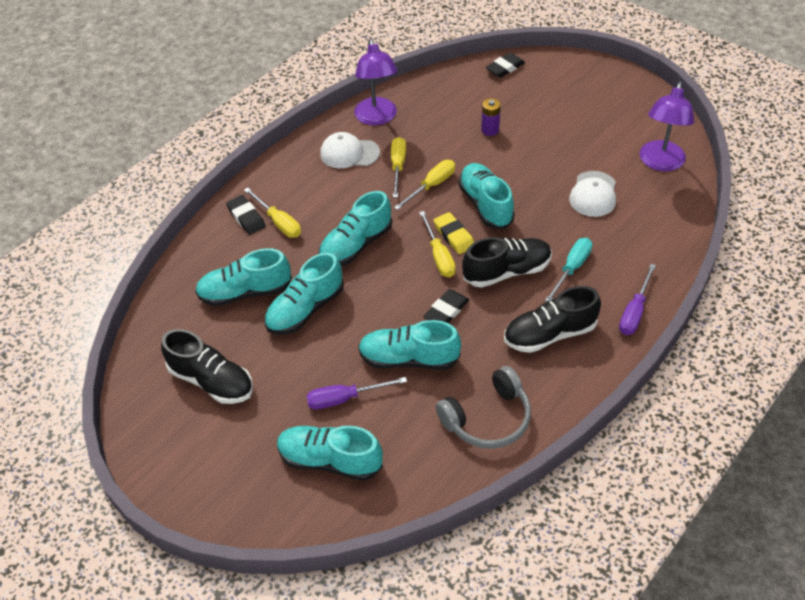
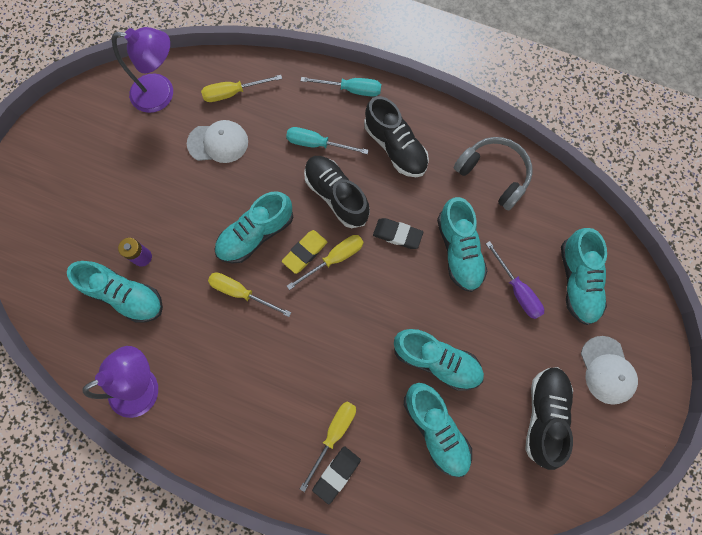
camera: 110 degrees left, 25 degrees up
(349, 153) = (210, 396): white cap -> white cap (607, 370)
(356, 245) = (343, 341): turquoise shoe -> turquoise shoe (125, 295)
(398, 167) = (220, 336): yellow screwdriver -> yellow screwdriver (233, 93)
(505, 68) = (30, 267): black eraser -> none
(634, 311) = (351, 90): purple screwdriver -> turquoise screwdriver

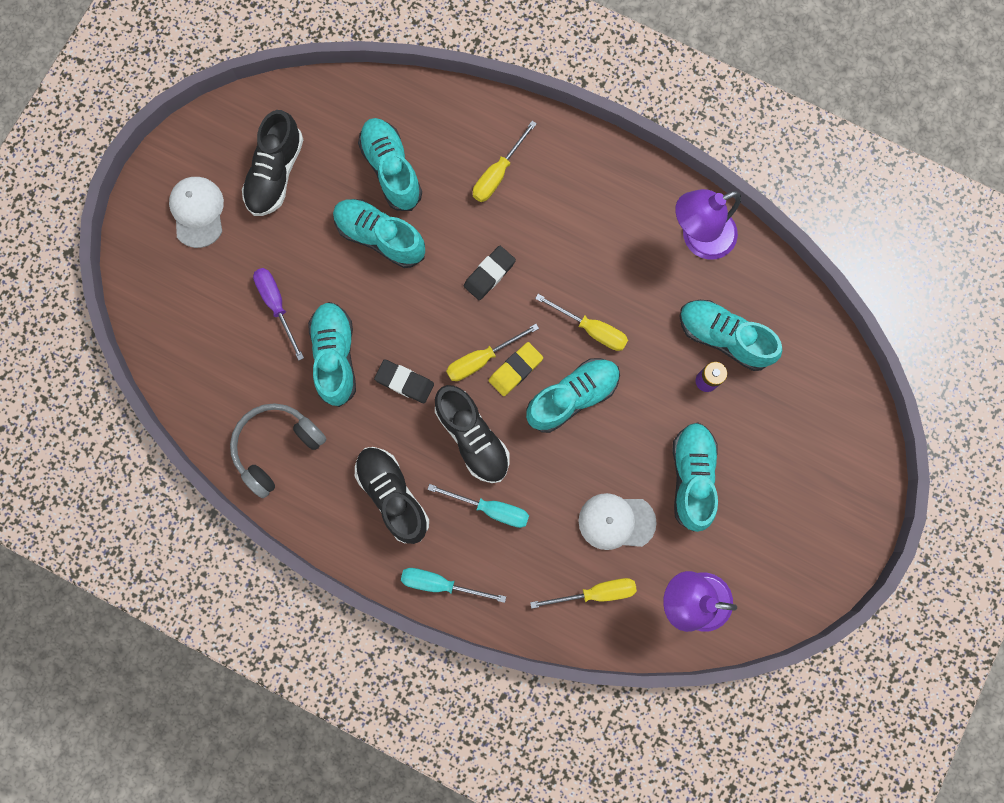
camera: 175 degrees left, 5 degrees up
(336, 474) = (498, 137): black eraser -> black eraser (489, 274)
(493, 175) = (277, 447): grey headphones -> grey headphones turned 90 degrees clockwise
(577, 281) = (206, 309): turquoise shoe -> turquoise shoe (691, 477)

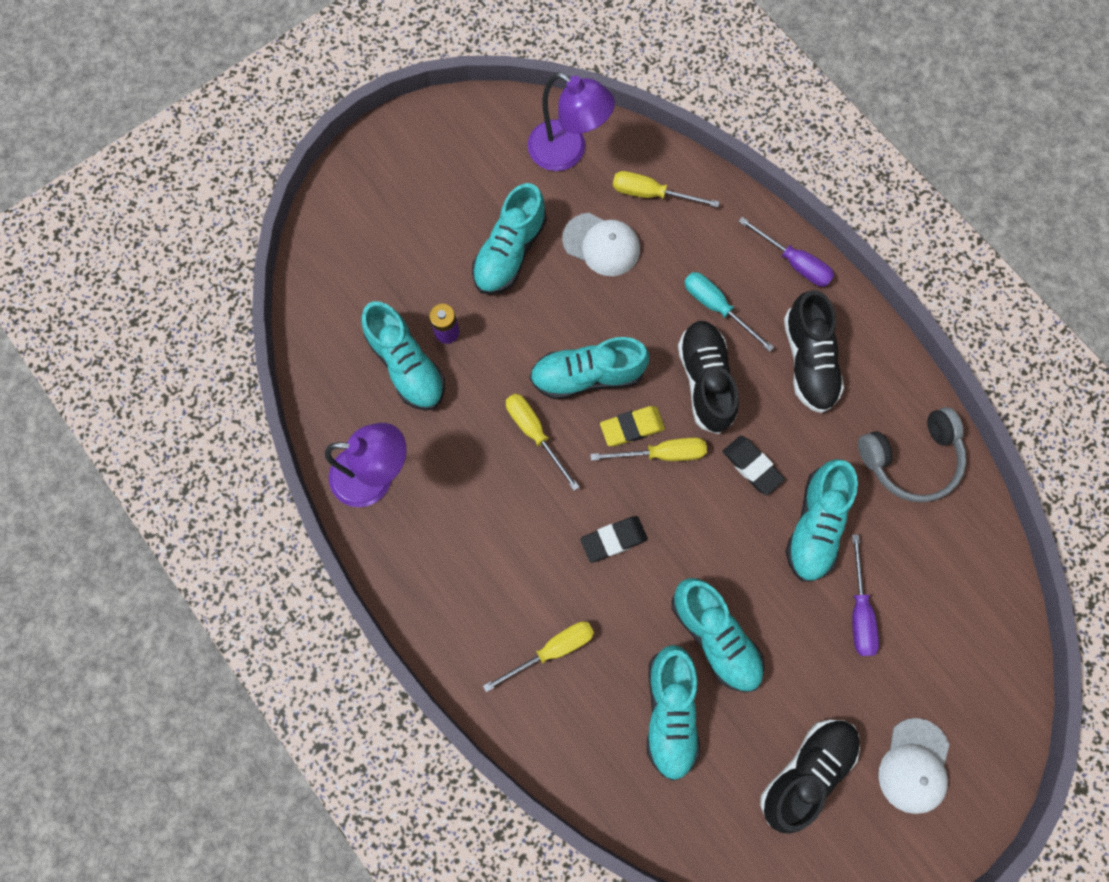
camera: 155 degrees left, 5 degrees down
(441, 583) = (793, 262): turquoise screwdriver -> purple screwdriver

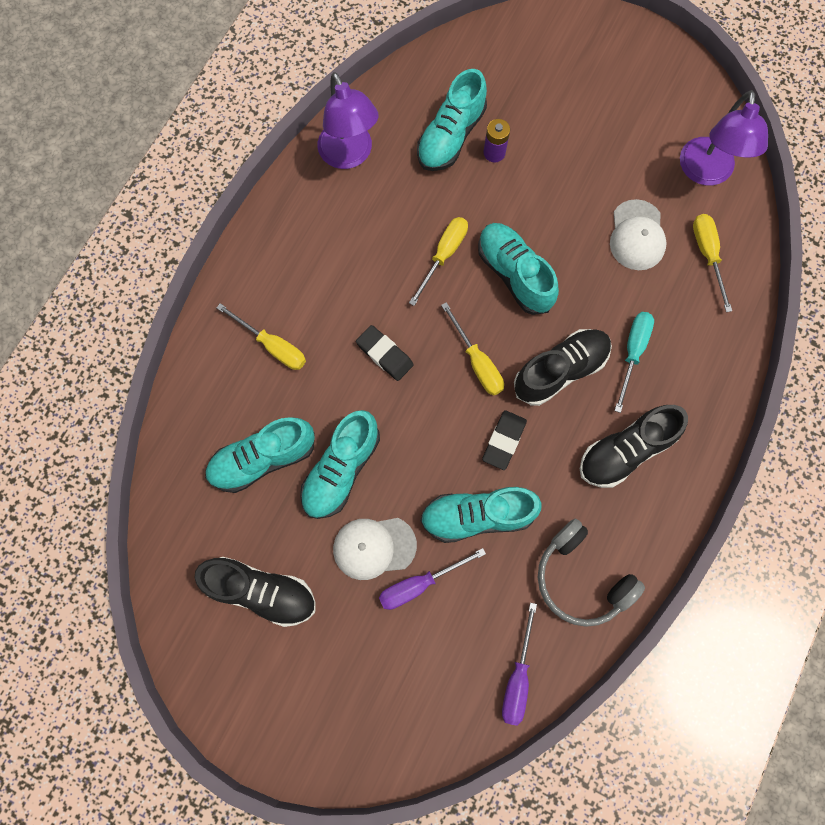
camera: 65 degrees right, 0 degrees up
(509, 252) = (589, 168): turquoise shoe -> none
(632, 427) = (488, 328): yellow eraser -> none
(793, 262) = (712, 401): purple screwdriver -> purple screwdriver (517, 677)
(914, 766) = (305, 684): white cap -> white cap (374, 547)

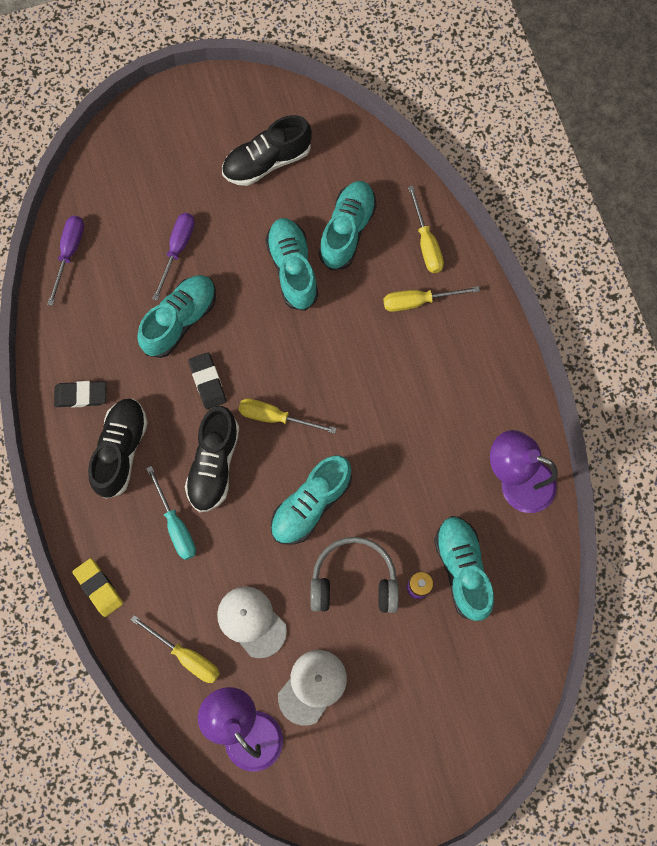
camera: 135 degrees right, 0 degrees up
(374, 547) = (226, 244): white cap -> white cap (312, 686)
(384, 354) = (341, 364): black eraser -> black eraser (81, 395)
(443, 255) = (373, 470): yellow screwdriver -> yellow screwdriver (426, 243)
(514, 274) = (311, 504): turquoise shoe -> turquoise shoe turned 120 degrees clockwise
(517, 677) = (69, 253): purple screwdriver -> purple screwdriver turned 45 degrees clockwise
(581, 578) = (80, 343): grey headphones -> grey headphones (354, 581)
(734, 361) = (99, 588): none -> yellow eraser

